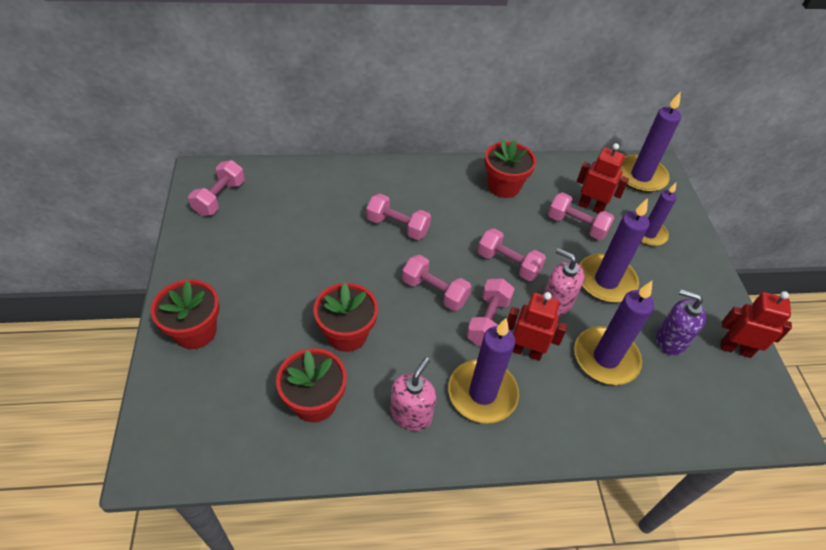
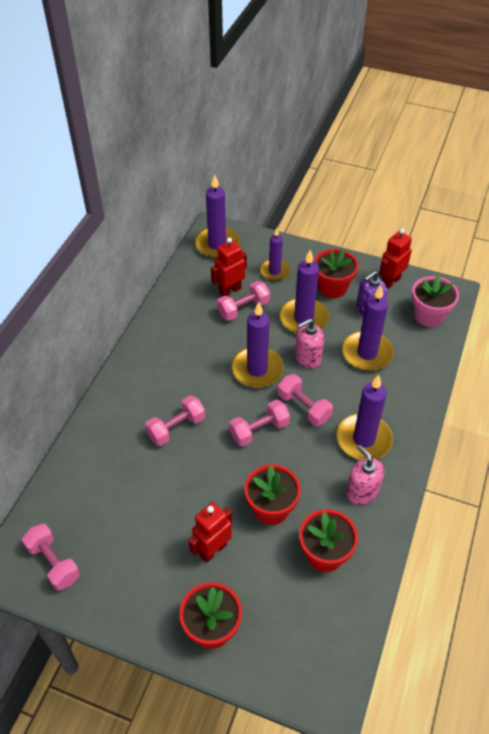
camera: 60 degrees left, 0 degrees up
(504, 186) = (175, 334): red flower pot -> red flower pot (332, 287)
(508, 264) = (257, 369): pink dumbbell -> purple candle
(526, 351) = (340, 396): red robot -> red robot (213, 550)
(718, 409) = (429, 315): none -> pink flower pot

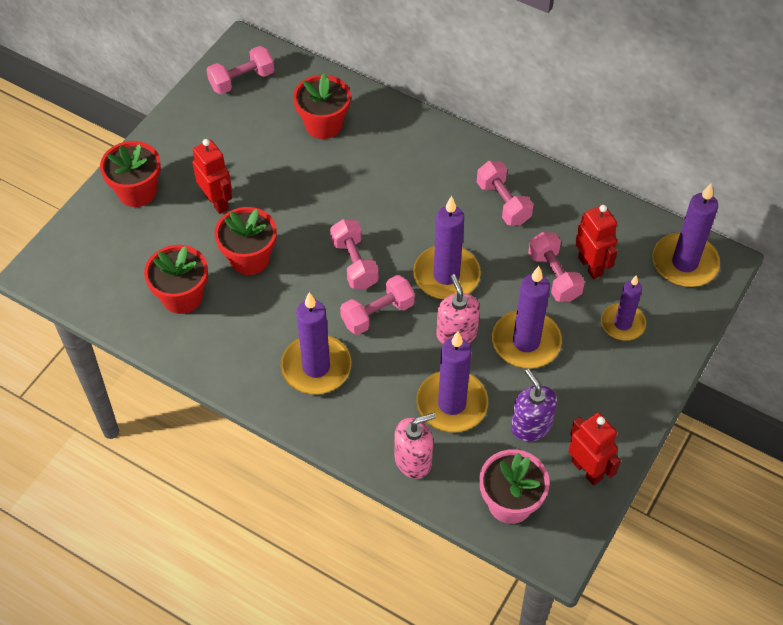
camera: 100 degrees right, 5 degrees up
(176, 428) = (376, 186): pink dumbbell -> pink dumbbell (503, 203)
(332, 287) = (582, 390): red flower pot -> red flower pot (323, 124)
(362, 492) = (246, 348): pink soap dispenser -> pink soap dispenser (413, 460)

